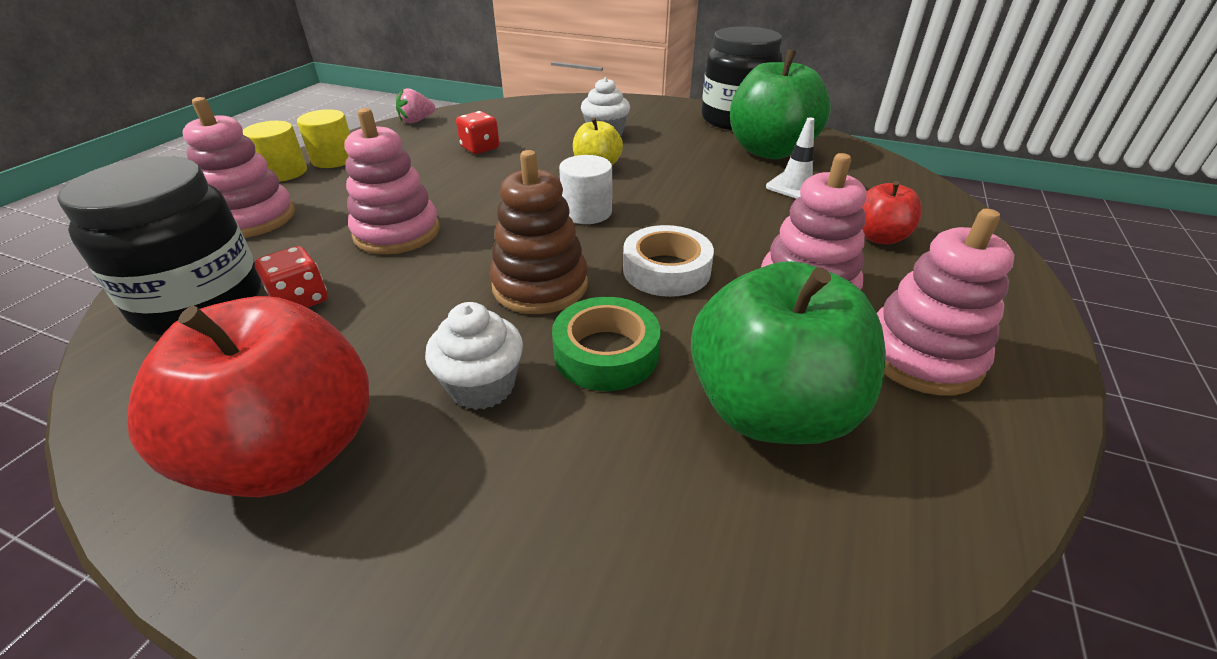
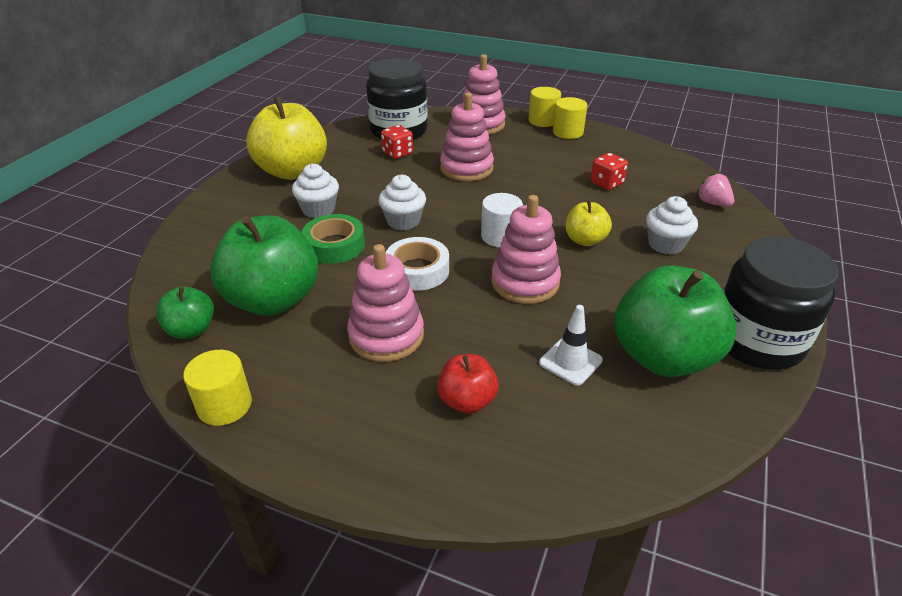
camera: 90 degrees right, 0 degrees up
(291, 452) = (292, 171): red apple -> yellow apple
(417, 121) = (653, 151): pink strawberry -> pink strawberry (712, 203)
(540, 286) = (403, 221): brown stacking toy -> white cupcake
(892, 515) = (191, 330): none -> green apple
(921, 356) = (299, 378): pink stacking toy -> pink stacking toy (525, 282)
(1019, 425) = (224, 405): none -> yellow cylinder

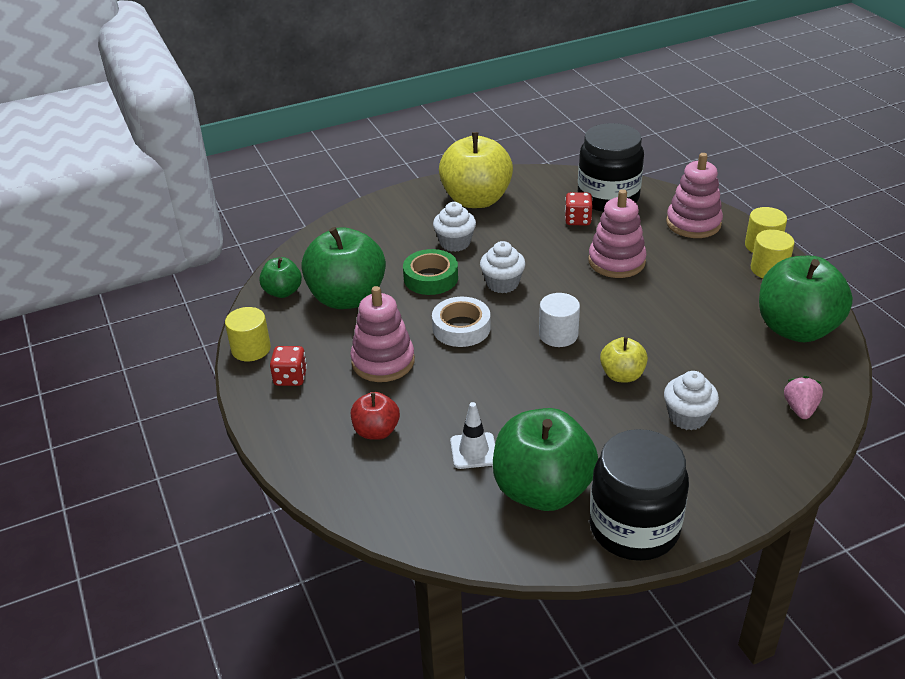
camera: 45 degrees right, 0 degrees up
(525, 282) = (524, 380): pink stacking toy -> none
(606, 183) = (724, 337): red dice -> red dice (290, 377)
(636, 158) = (796, 329): none -> green apple

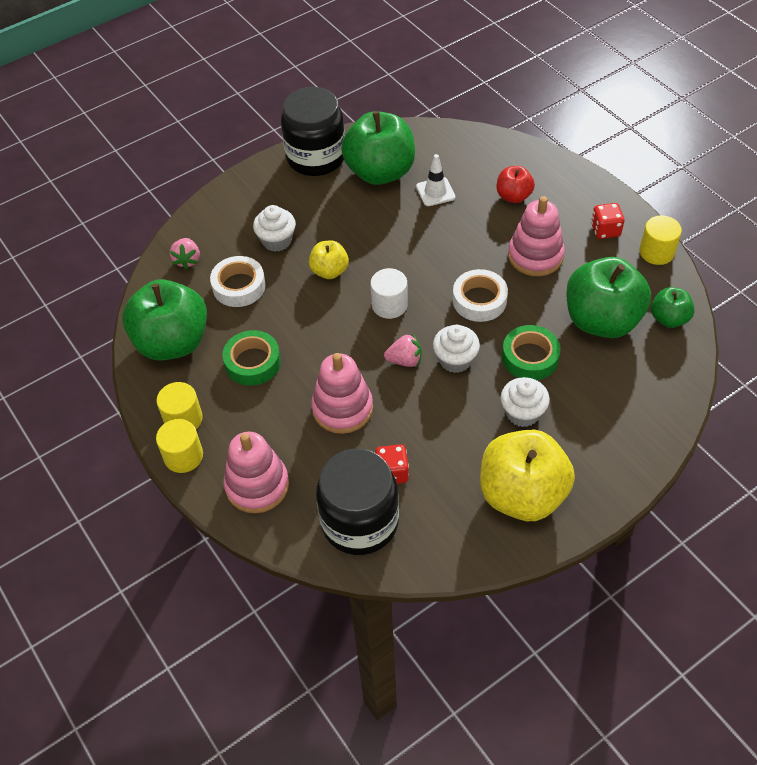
camera: 170 degrees right, 15 degrees up
(551, 288) = (405, 360): none -> pink strawberry
(706, 303) = (252, 362): none -> green tape
(730, 373) = (239, 286): none -> white tape

